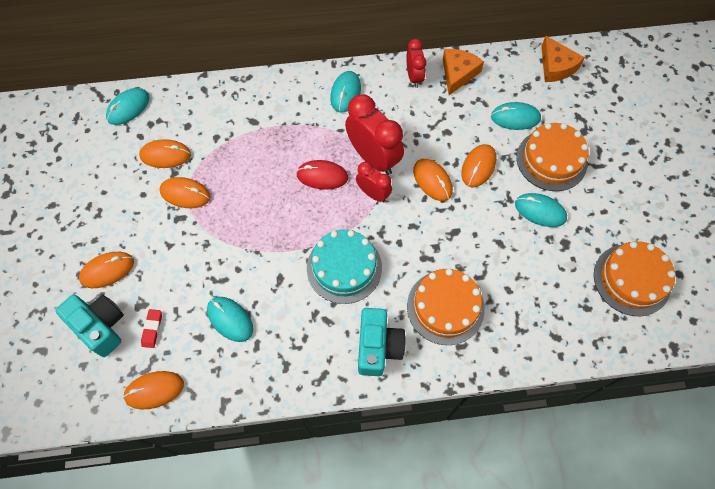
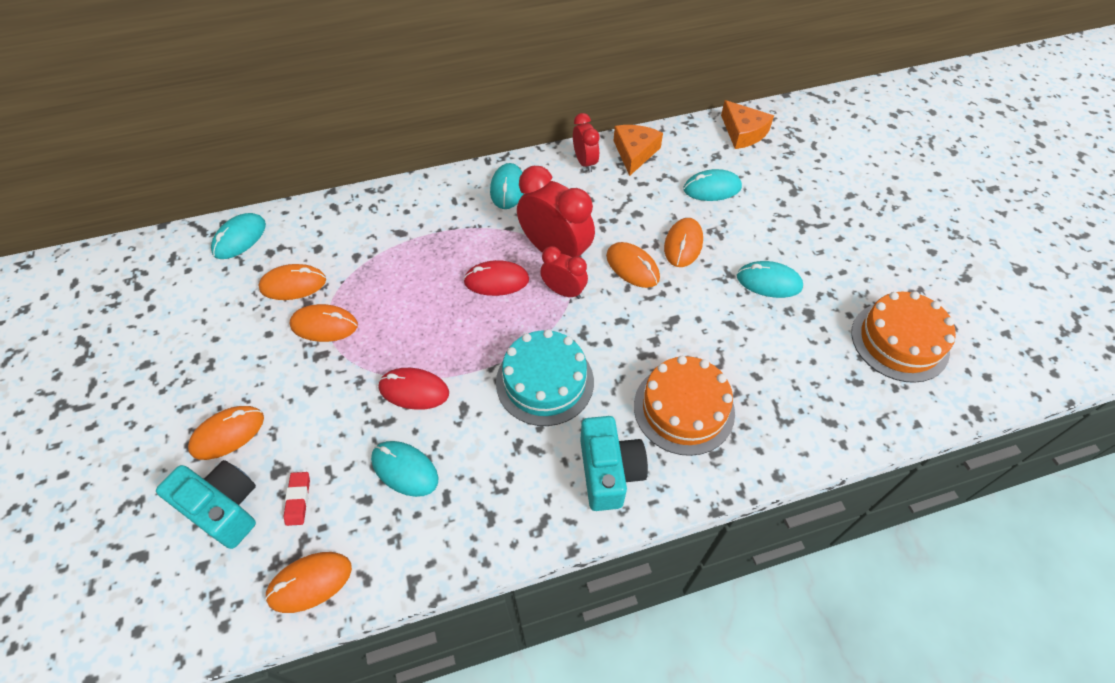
camera: 10 degrees left, 10 degrees down
(245, 258) = (414, 390): none -> red mouse
(551, 160) = (766, 226): orange cake -> none

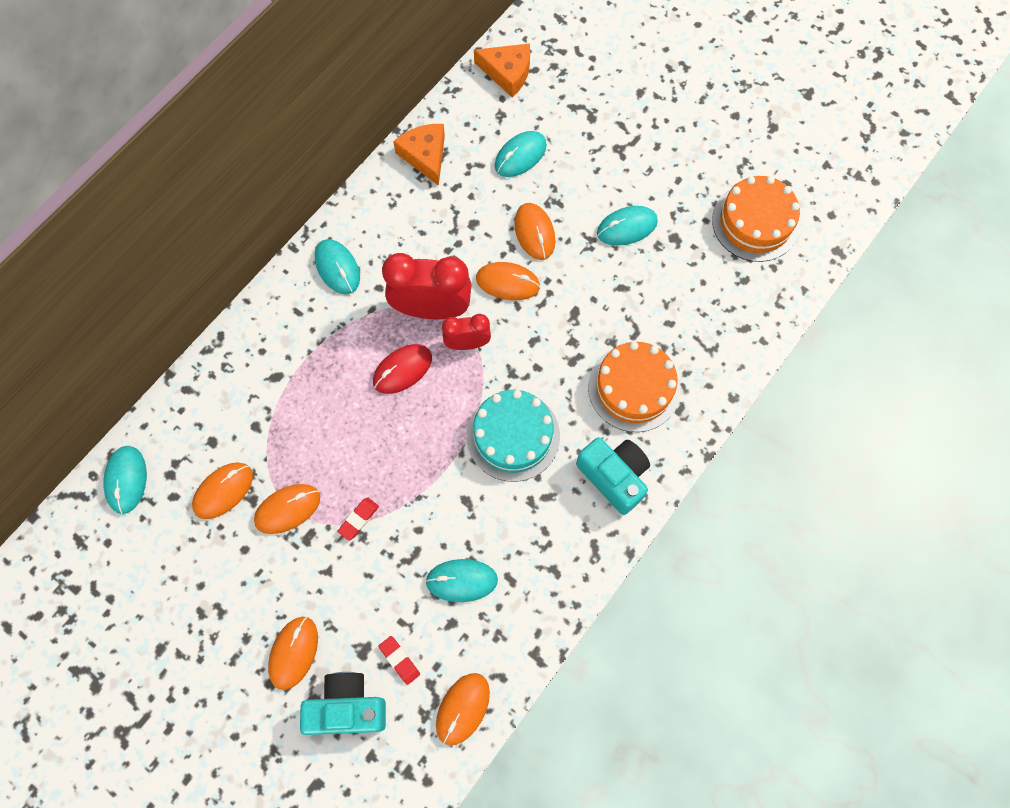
camera: 35 degrees left, 15 degrees up
(368, 366) = (358, 519): none -> red eraser
(414, 390) = (414, 514): red mouse -> none
(585, 162) = (387, 194): red clock -> none

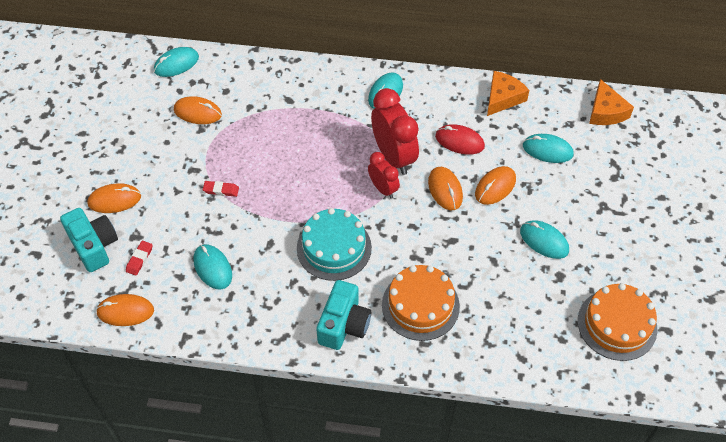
camera: 60 degrees right, 15 degrees down
(287, 509) = (205, 150): orange mouse -> none
(402, 370) = (339, 162): red mouse -> red mouse (459, 141)

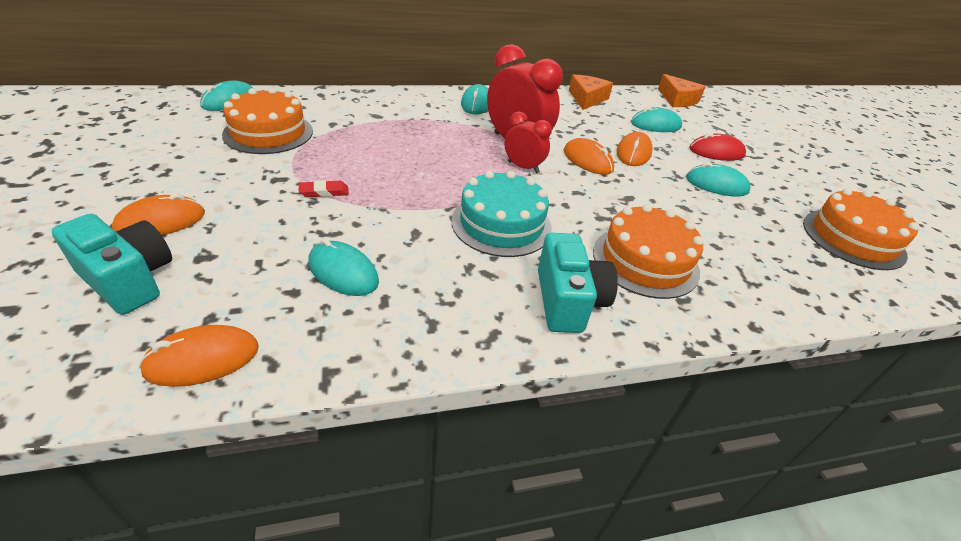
camera: 25 degrees left, 15 degrees down
(139, 259) = (216, 282): red eraser -> none
(197, 112) = (268, 132): orange mouse -> orange cake
(459, 141) = (572, 127): red mouse -> red mouse (716, 152)

